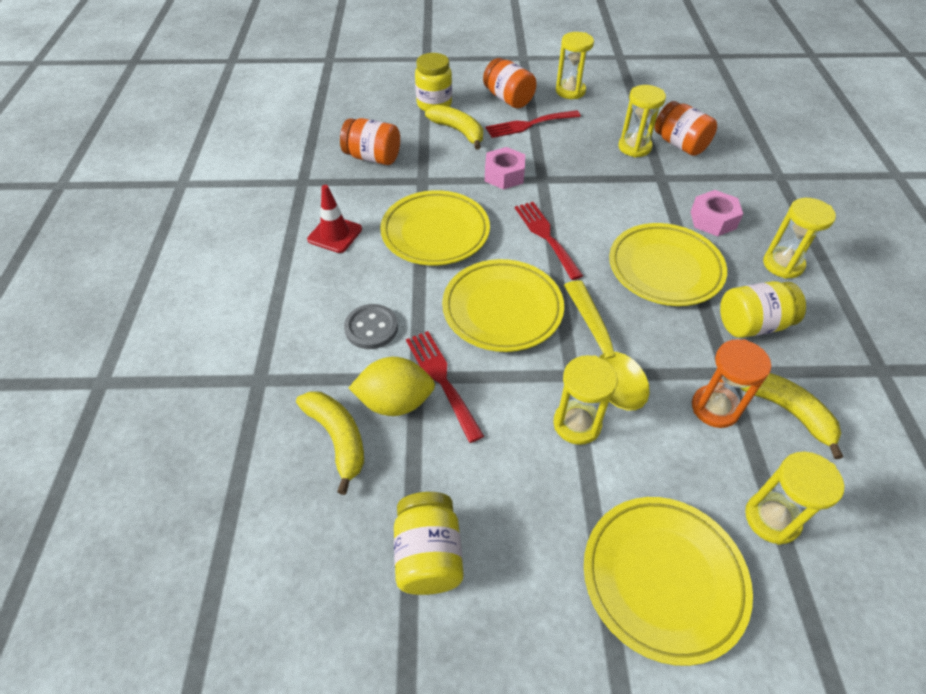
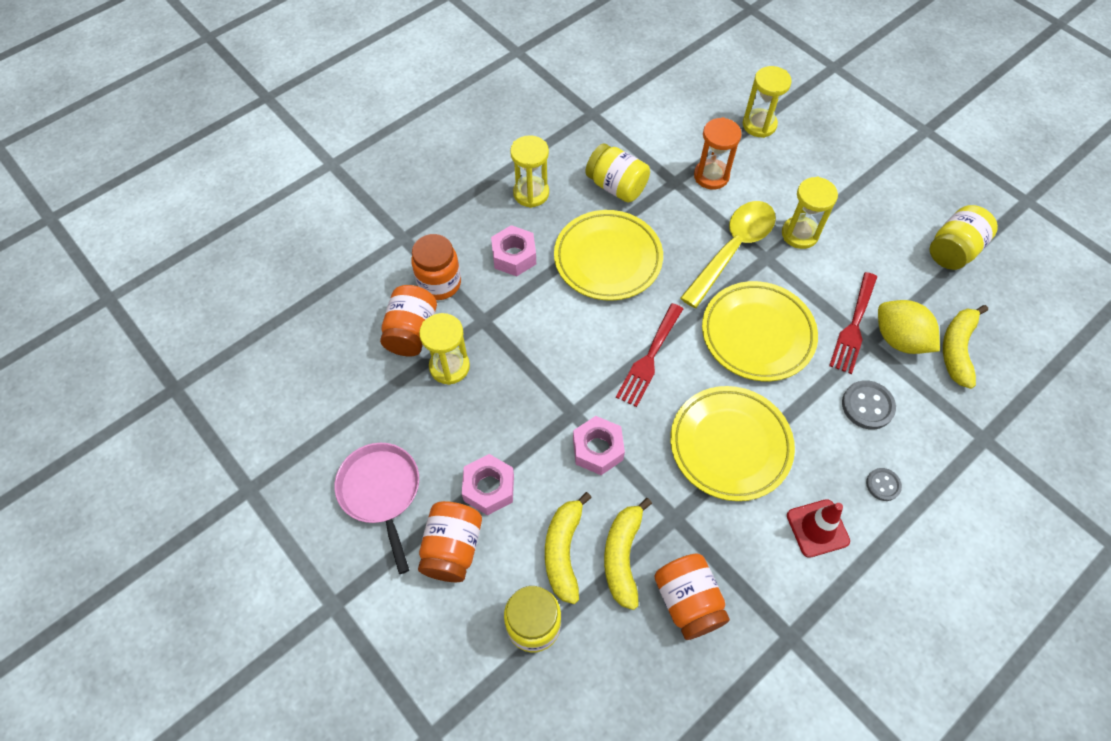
camera: 130 degrees left, 10 degrees up
(314, 287) = (883, 485): none -> grey button
(529, 125) = (489, 488): red fork -> pink nut
(570, 91) = (381, 492): yellow hourglass -> pink pan
(663, 579) = (844, 151): yellow plate -> none
(715, 173) = (439, 283): none -> orange jar
(786, 411) = (676, 144): yellow banana -> yellow banana (622, 556)

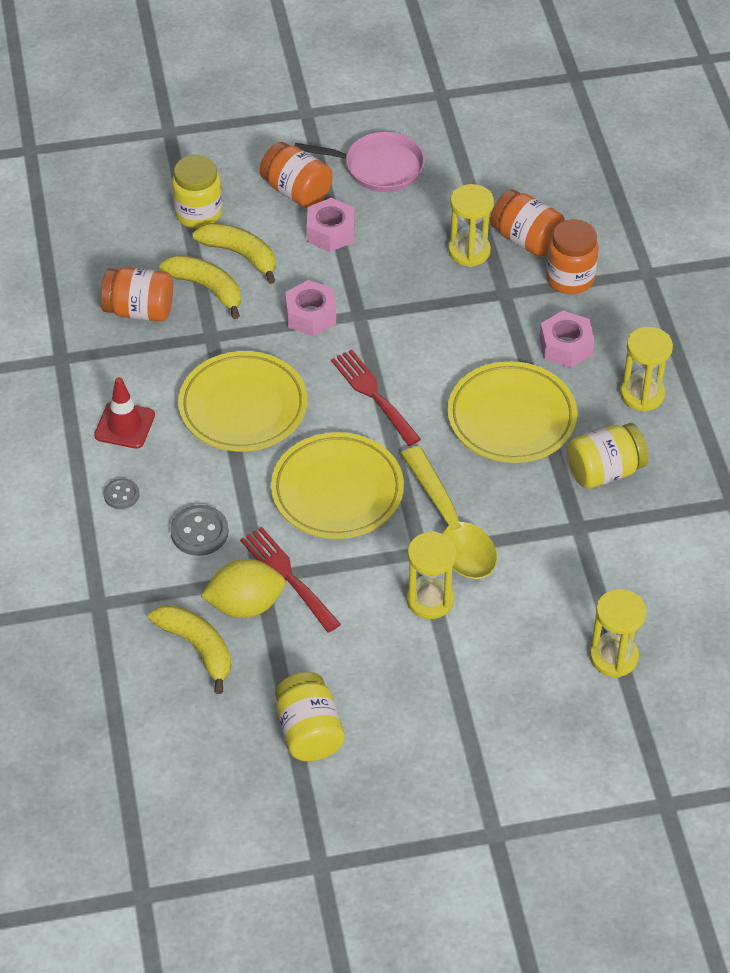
camera: 120 degrees right, 10 degrees down
(711, 176) = (564, 565): orange hourglass -> none

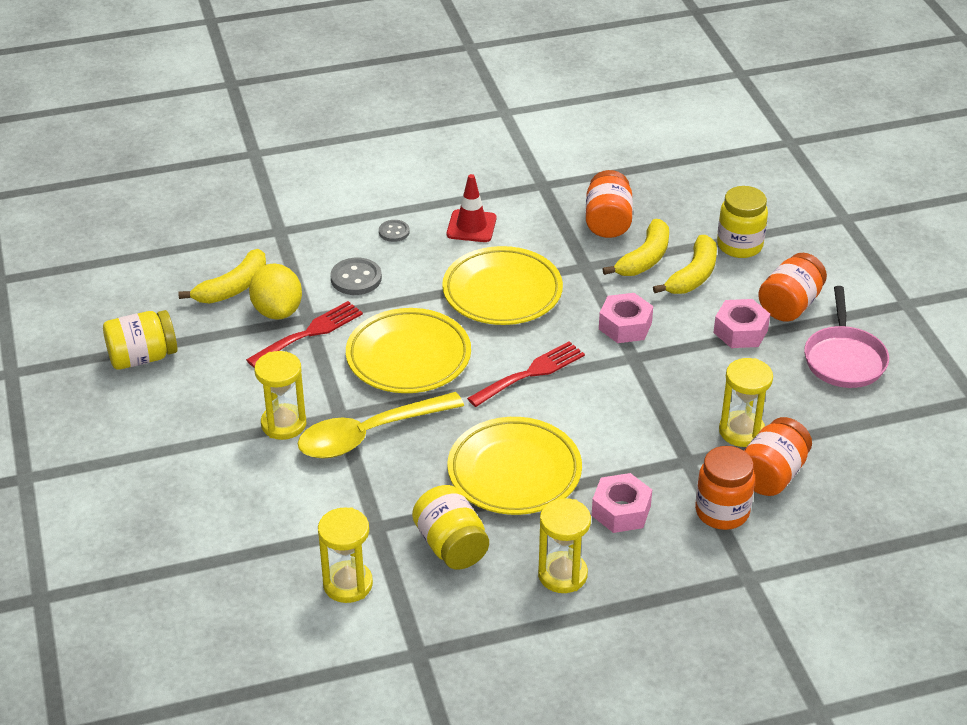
camera: 85 degrees right, 10 degrees down
(613, 657) = (214, 556): yellow hourglass -> yellow hourglass (348, 584)

